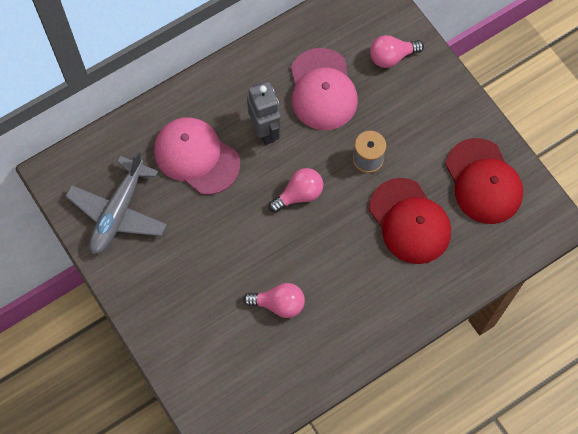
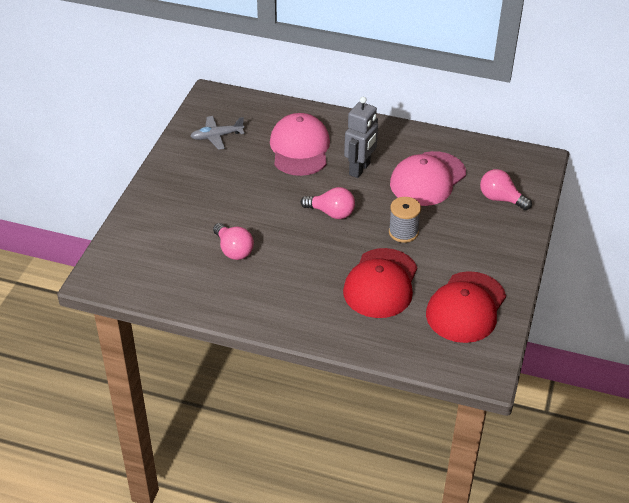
camera: 50 degrees right, 25 degrees down
(118, 212) = (217, 136): grey plane -> grey plane, size x0.58

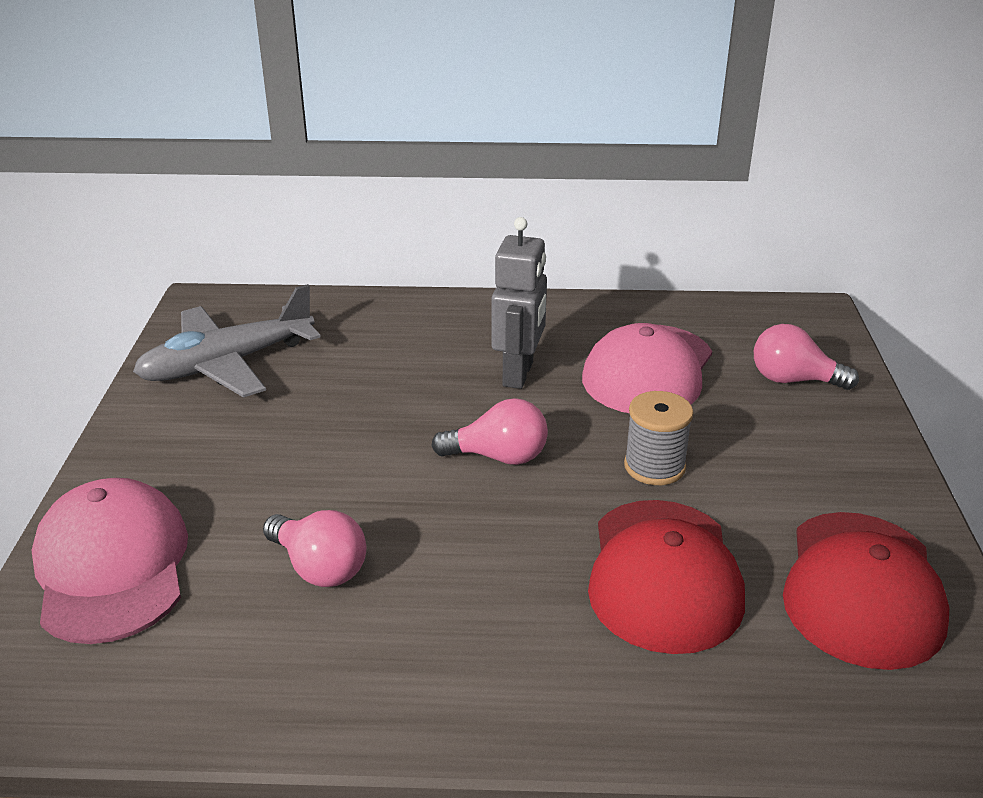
camera: 15 degrees left, 10 degrees down
(217, 136) = (227, 364): grey plane -> grey plane, size x1.74
(300, 148) = (393, 359): pink cap -> pink cap (112, 566)

